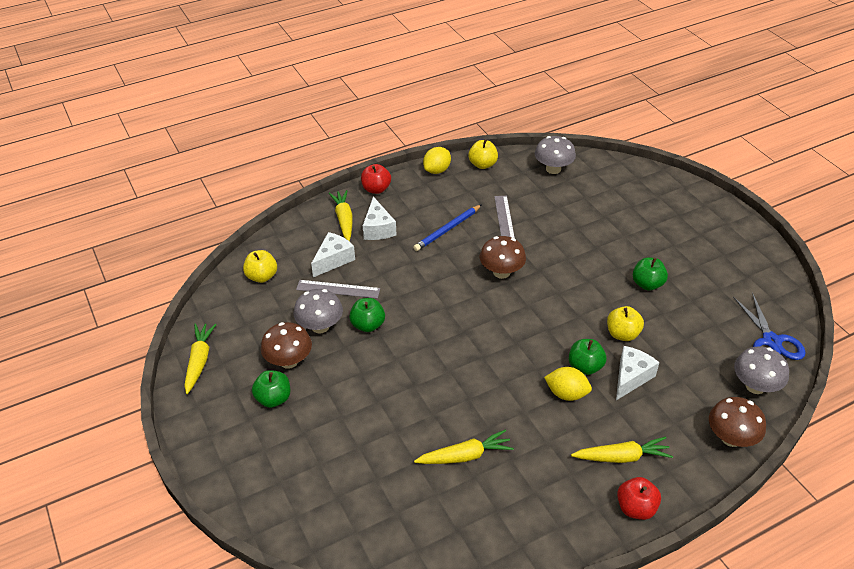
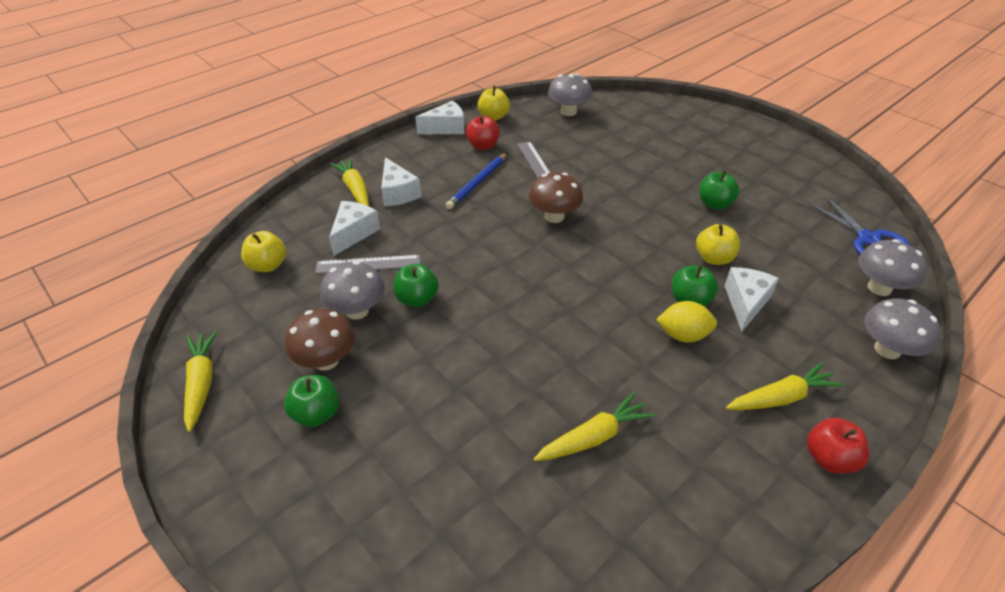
camera: 15 degrees left, 0 degrees up
(376, 189) = (384, 154): red apple -> red apple (483, 146)
(437, 170) = (446, 128): yellow lemon -> white cheese
(731, 438) = (887, 349): brown mushroom -> grey mushroom

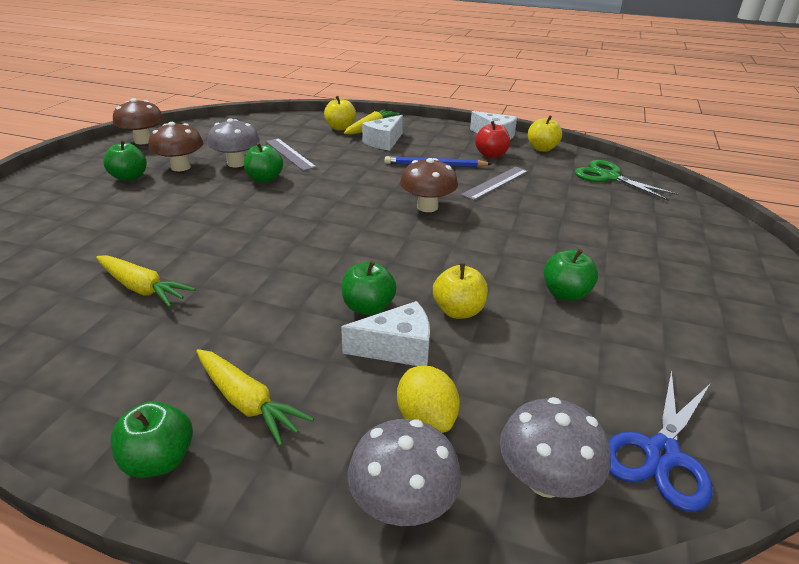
camera: 60 degrees right, 10 degrees down
(201, 383) = (143, 141): yellow carrot -> brown mushroom
(268, 265) = (262, 127): yellow apple -> yellow apple (340, 128)
(354, 233) = (320, 141): white cheese -> none
(568, 112) = (609, 177): grey mushroom -> green scissors
(683, 335) = (309, 312): yellow lemon -> yellow lemon (426, 418)
(829, 458) = (159, 460): red apple -> green apple

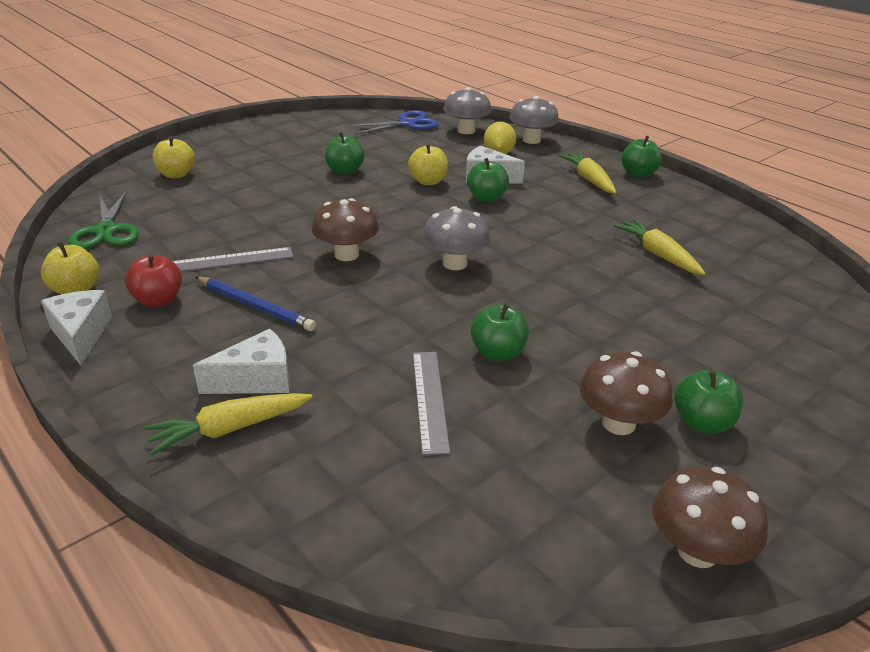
camera: 150 degrees left, 0 degrees up
(237, 163) = (525, 403): grey mushroom -> grey mushroom (455, 263)
(340, 128) = (280, 453): yellow apple -> yellow apple (176, 175)

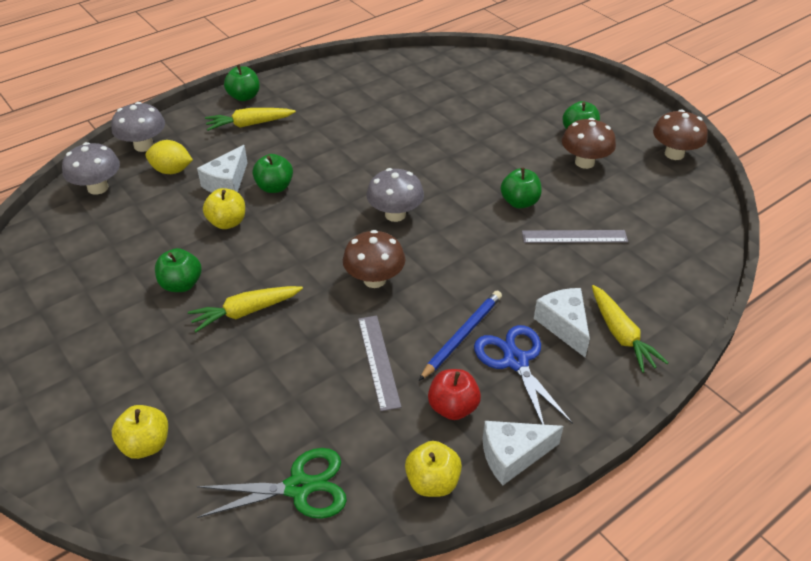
camera: 85 degrees left, 10 degrees up
(407, 124) = (54, 232): blue scissors -> blue scissors (515, 361)
(658, 254) = (388, 113): yellow carrot -> yellow carrot (245, 312)

